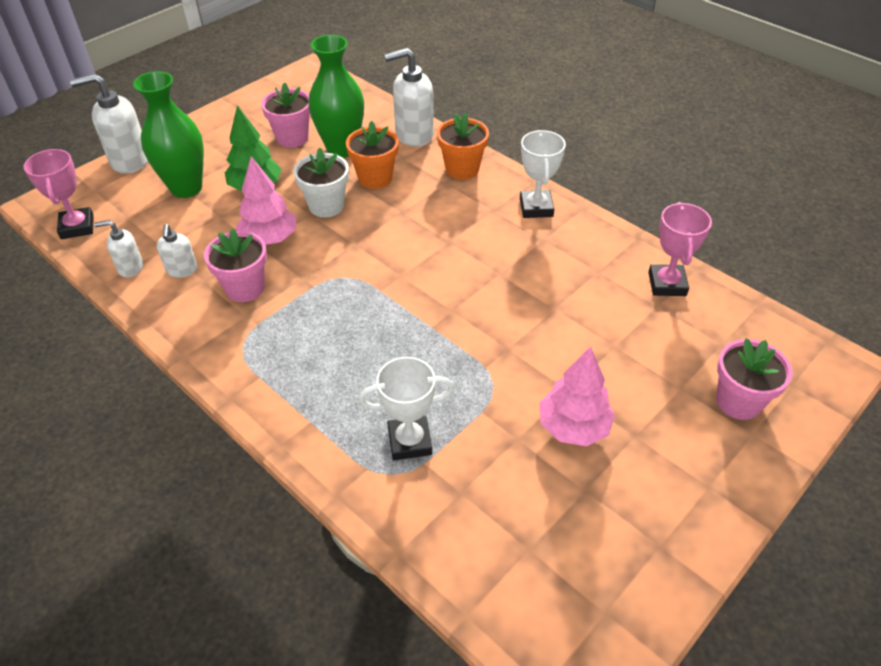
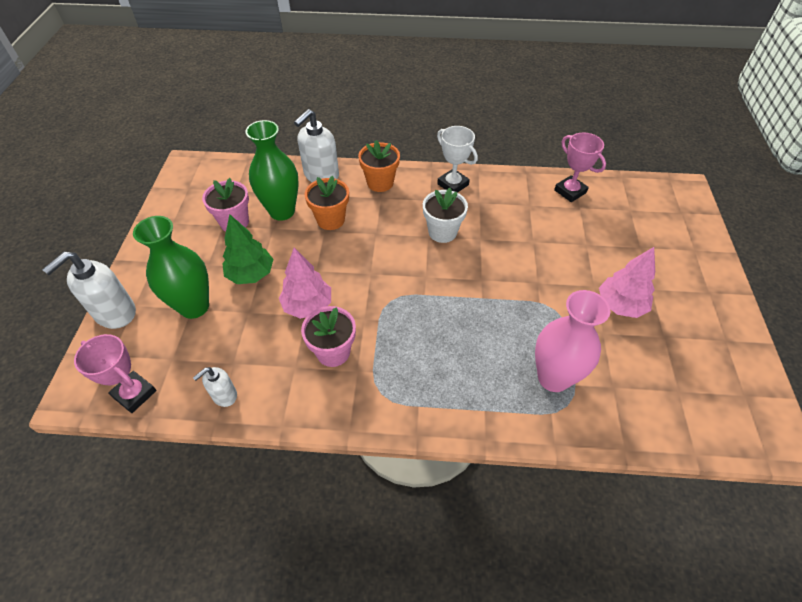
camera: 40 degrees left, 5 degrees up
(182, 270) = (269, 370): white soap dispenser -> none
(326, 206) = (320, 258): white flower pot -> white flower pot (442, 232)
(409, 441) = (553, 378): white trophy -> pink vase
(738, 401) = (671, 237): pink flower pot -> none

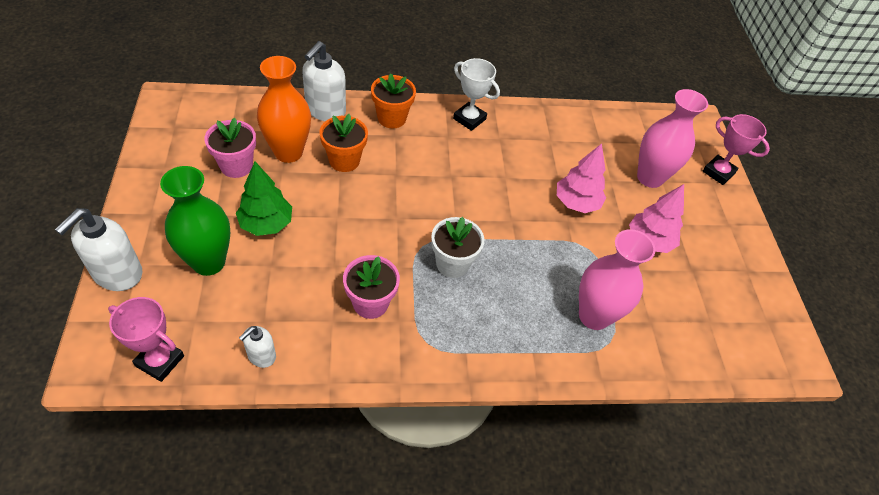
camera: 15 degrees left, 0 degrees up
(282, 211) = (288, 152): green vase -> orange vase
(308, 306) = (335, 256): pink tree -> pink tree (576, 203)
(442, 232) = (465, 171): white flower pot -> white flower pot (452, 263)
(570, 191) = (589, 125): pink trophy -> pink trophy (718, 172)
(627, 243) = (650, 177): none -> pink vase

